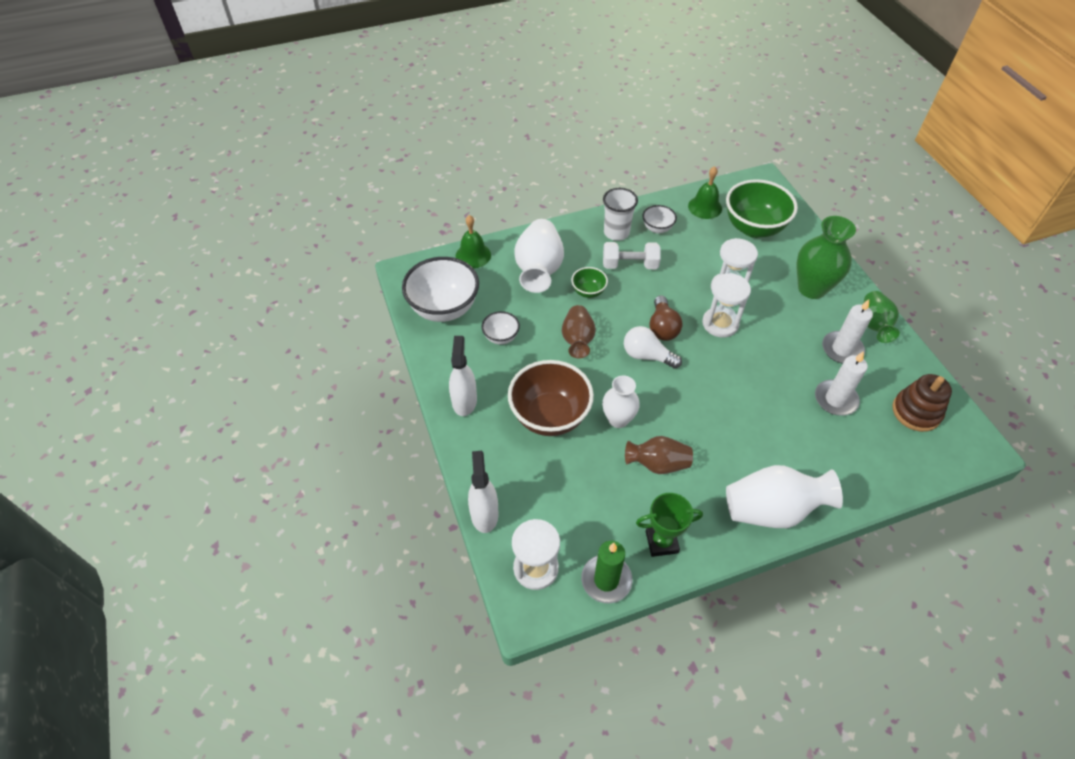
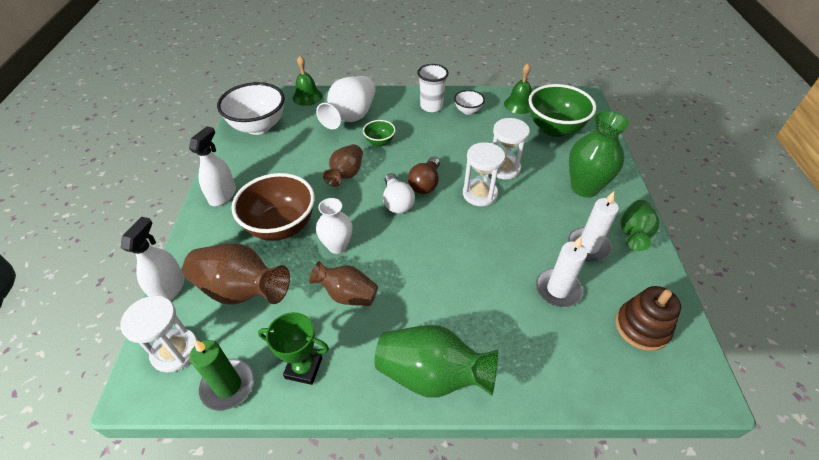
camera: 20 degrees right, 5 degrees down
(501, 337) = (286, 157): white bowl -> none
(556, 492) = (241, 290): none -> brown vase
(630, 265) = (427, 131): white dumbbell -> none
(647, 356) = (397, 202): white light bulb -> white light bulb turned 150 degrees counterclockwise
(771, 510) = (432, 375): white vase -> green vase

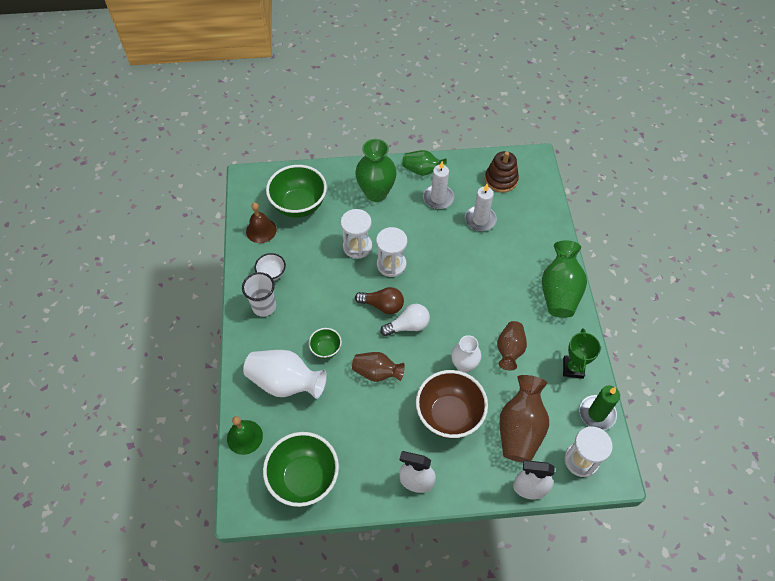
camera: 95 degrees left, 10 degrees up
(258, 126) = (304, 478): white bowl -> green bowl
(519, 104) = (261, 230): green bell -> brown bell

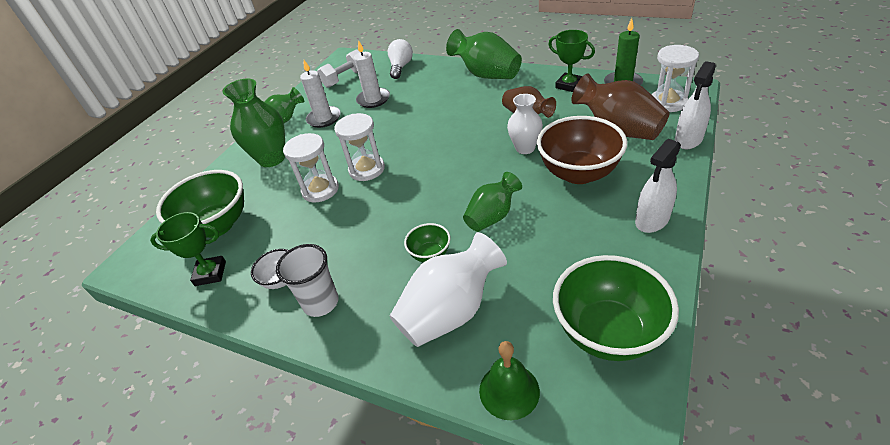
camera: 55 degrees left, 15 degrees down
(261, 230) = (210, 273): brown bell -> green trophy
(377, 372) = (492, 216): brown vase -> green vase
(382, 305) = (410, 189): brown light bulb -> none
(408, 326) = (450, 176): white light bulb -> white light bulb (401, 67)
(501, 180) = (345, 78): brown stacking toy -> white dumbbell

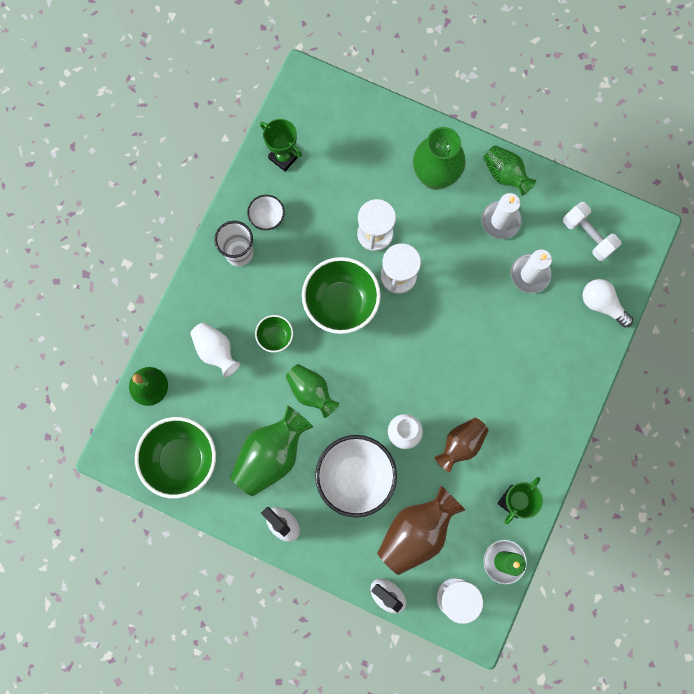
camera: 85 degrees right, 35 degrees up
(210, 273) = (283, 157): green trophy -> green trophy turned 45 degrees counterclockwise
(217, 226) = (341, 147): green bowl -> green bowl (341, 303)
(401, 67) = (602, 304): white light bulb -> white light bulb turned 150 degrees counterclockwise
(450, 311) = (216, 351): white vase -> white vase, size x0.64
(486, 75) = (559, 409): green vase -> green vase (271, 454)
(578, 173) = (355, 477): brown bowl -> white bowl

